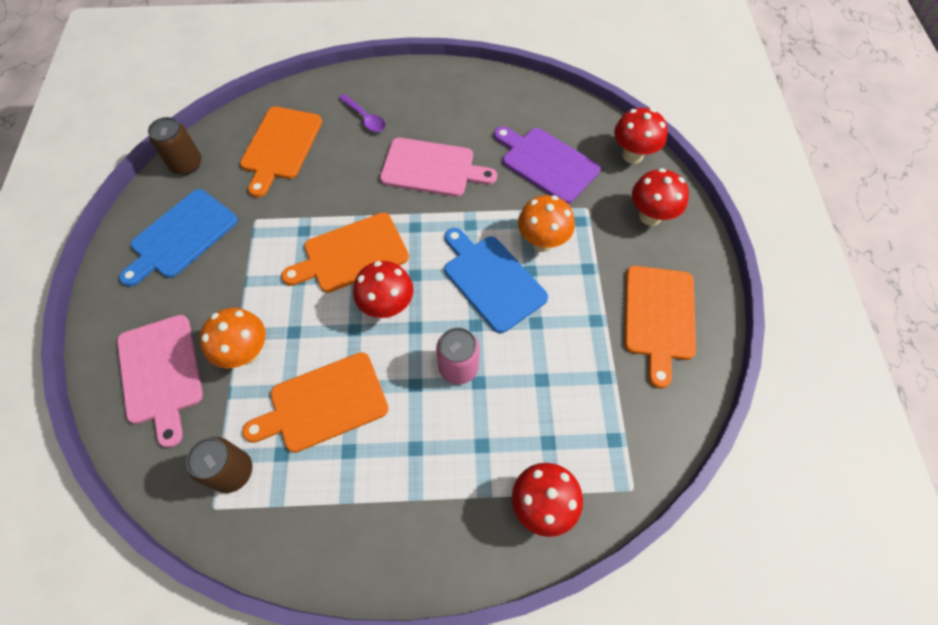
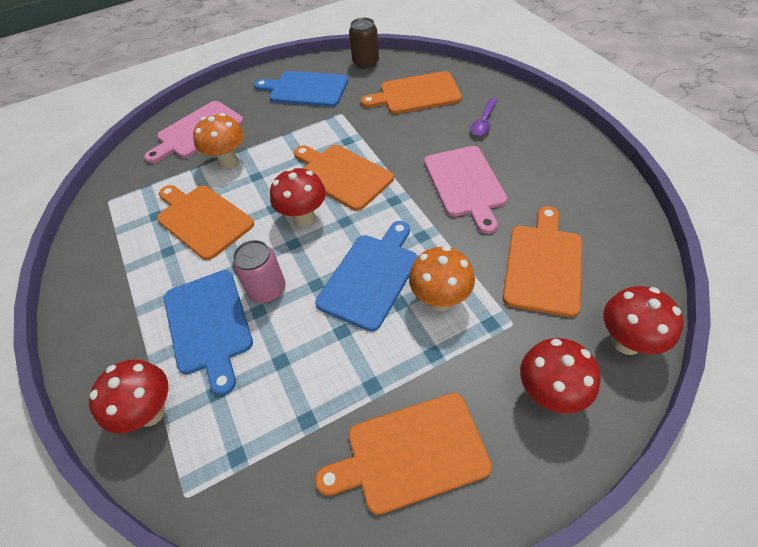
camera: 70 degrees right, 10 degrees down
(232, 471) = (136, 197): brown can -> none
(471, 430) = (209, 324): none -> blue cutting board
(546, 163) = (543, 265): purple cutting board -> orange cutting board

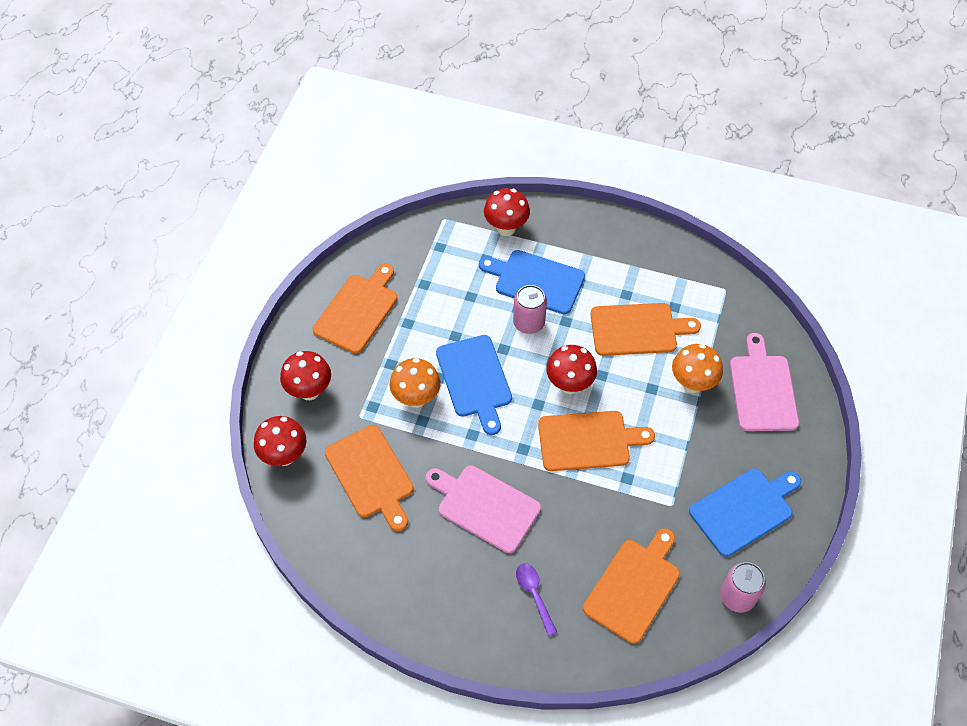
camera: 130 degrees right, 5 degrees up
(366, 63) = (737, 596): brown can -> pink can

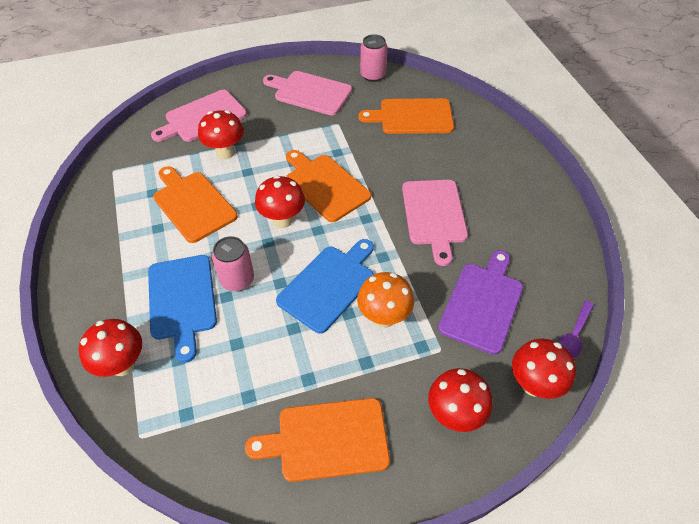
camera: 125 degrees left, 5 degrees down
(371, 475) = (482, 303): orange cutting board -> purple cutting board
(534, 595) = (468, 157): purple spoon -> purple spoon (574, 335)
(692, 384) = (225, 152): orange mushroom -> red mushroom
(744, 509) = (310, 92): blue cutting board -> pink cutting board

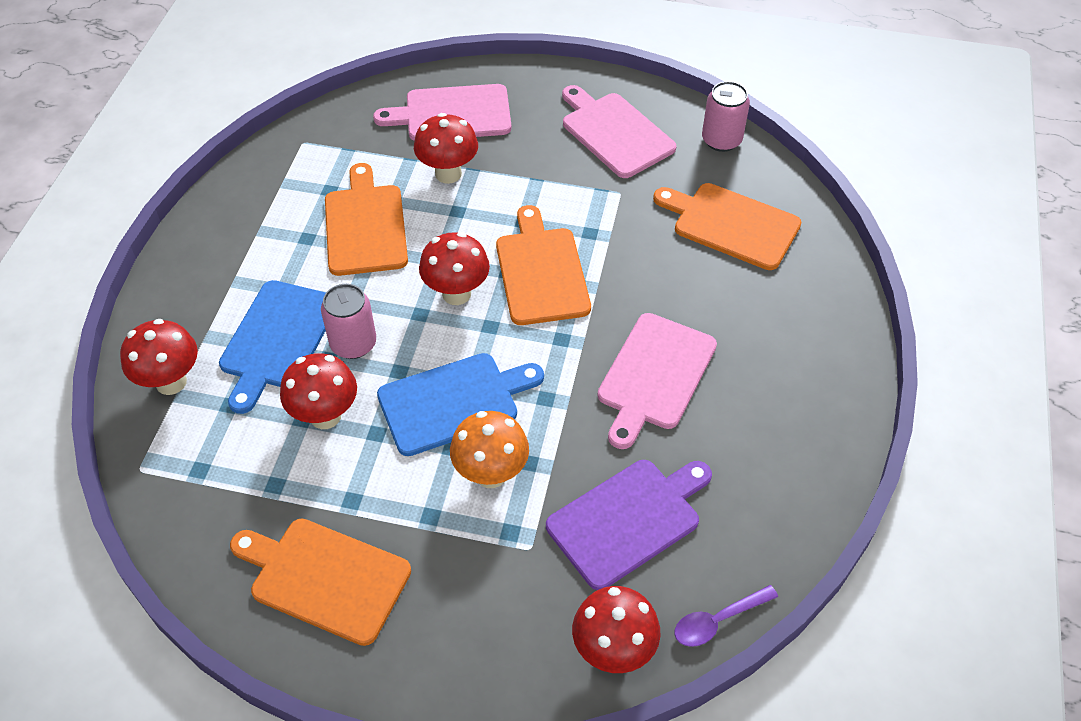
camera: 30 degrees right, 0 degrees up
(454, 415) = (488, 631): red mushroom -> red mushroom (325, 416)

